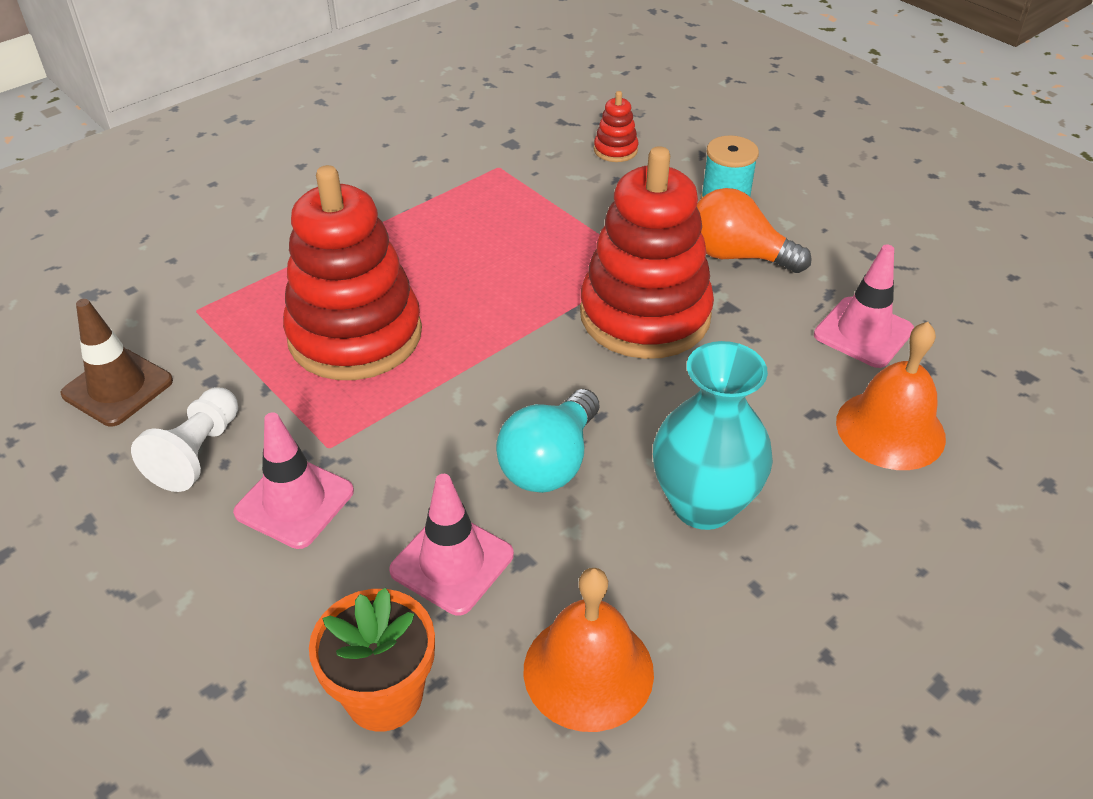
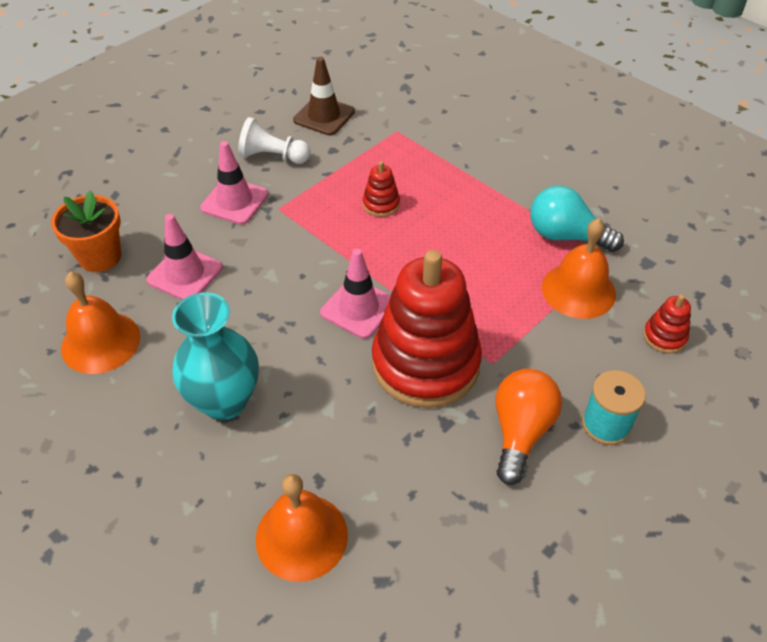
camera: 85 degrees right, 5 degrees up
(355, 335) = (381, 204): red stacking toy -> red stacking toy, size x0.41
(544, 192) = (578, 290): none -> orange bell
(550, 462) = (265, 314): turquoise light bulb -> turquoise light bulb (566, 236)
(863, 332) = (425, 529): pink traffic cone -> pink traffic cone (358, 308)

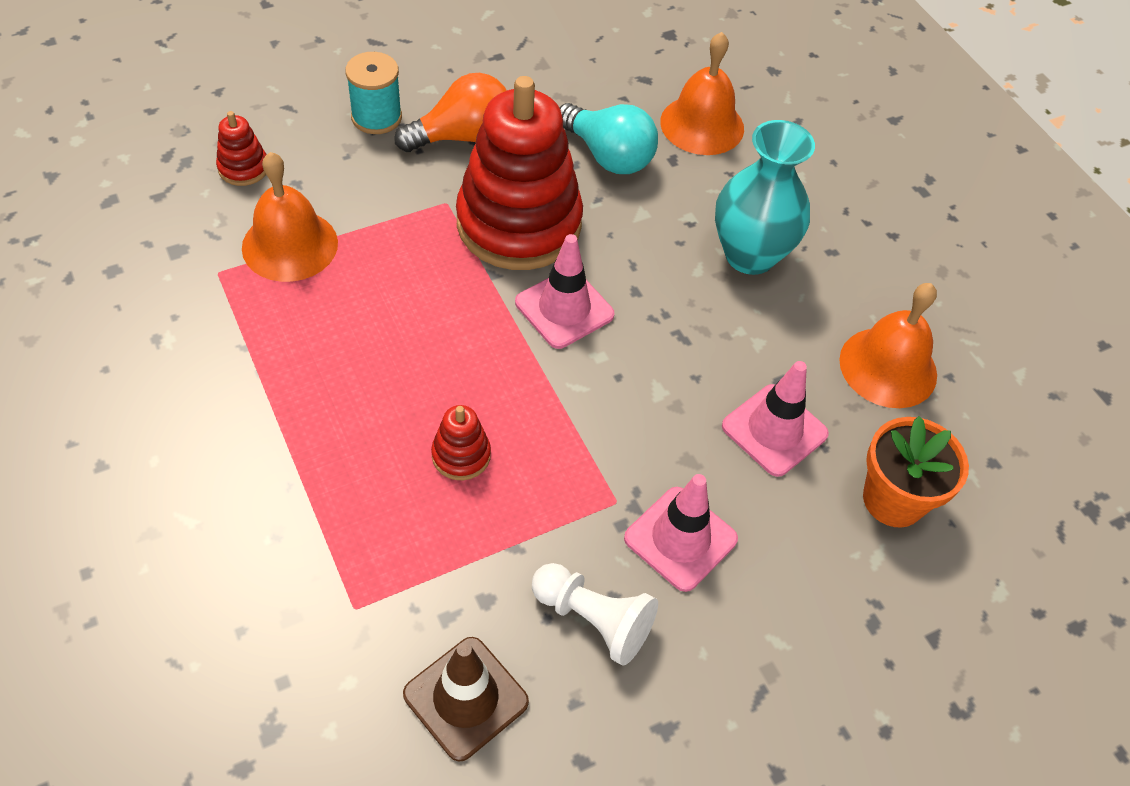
camera: 165 degrees left, 5 degrees up
(520, 432) = (462, 136): orange light bulb -> orange light bulb turned 150 degrees counterclockwise
(566, 236) = (243, 317): turquoise light bulb -> turquoise light bulb (608, 156)

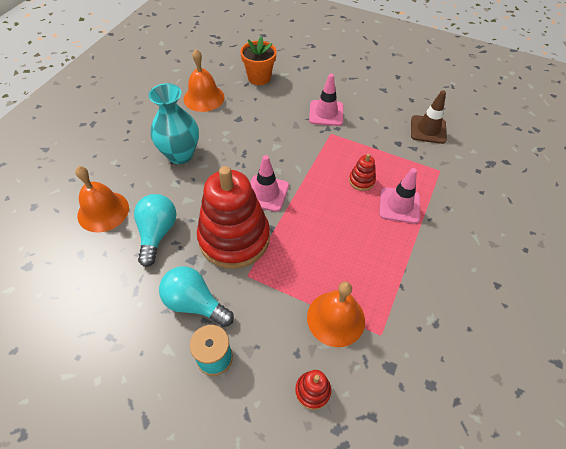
camera: 125 degrees left, 0 degrees up
(462, 136) = (195, 303): orange light bulb -> turquoise light bulb
(593, 620) = (374, 117): white pawn -> none
(774, 430) = (261, 112): pink traffic cone -> pink traffic cone (399, 205)

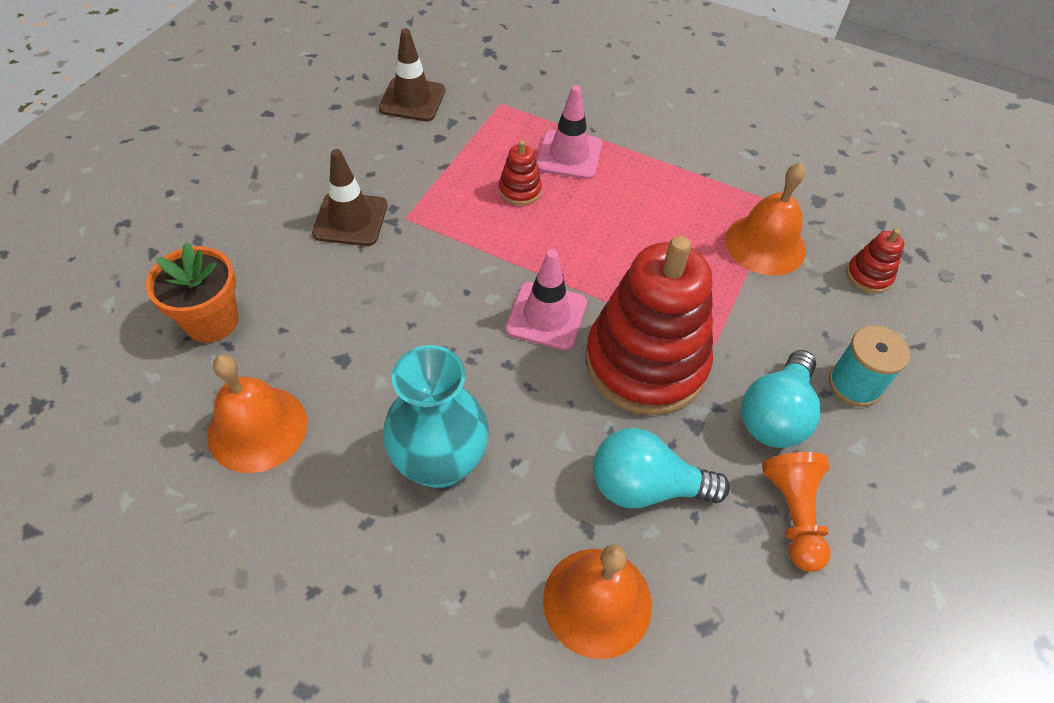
camera: 90 degrees left, 0 degrees up
(130, 303) = (793, 514): none -> orange pawn
(326, 113) = (350, 219): pink traffic cone -> brown traffic cone

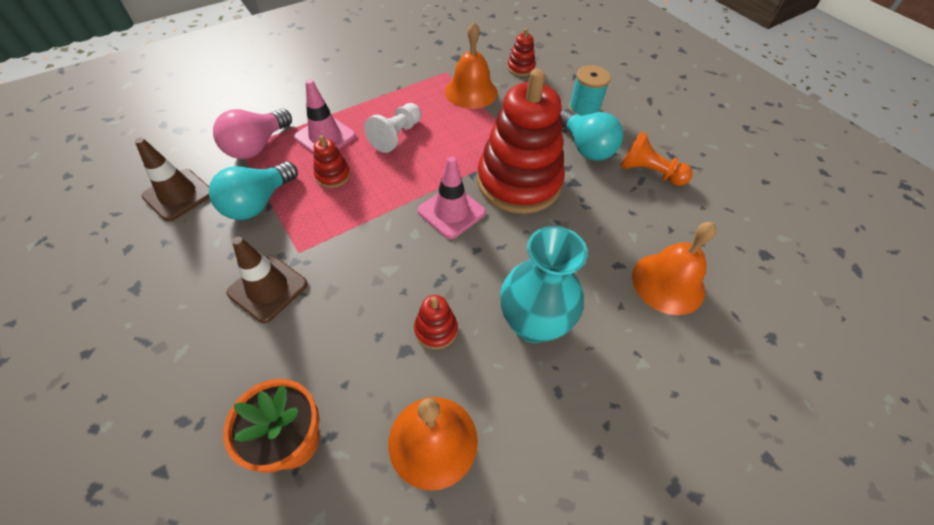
camera: 60 degrees left, 0 degrees up
(380, 374) = (436, 329): none -> red stacking toy
(513, 114) = (257, 146): none -> pink light bulb
(622, 212) = (396, 136): none -> white pawn
(645, 486) = (603, 224): turquoise light bulb -> turquoise light bulb (258, 203)

